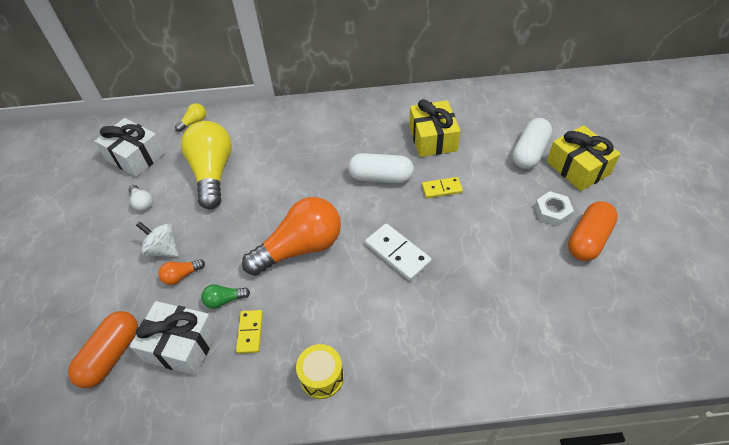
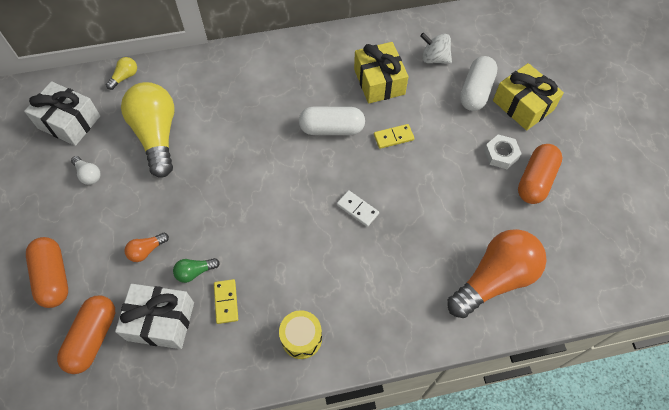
camera: 10 degrees left, 10 degrees up
(88, 293) = (53, 277): none -> orange capsule
(163, 249) = (122, 224): white spinning top -> white spinning top (434, 58)
(300, 248) = (262, 211): orange light bulb -> orange light bulb (494, 279)
(397, 253) = (357, 209): white domino -> white domino, size x0.64

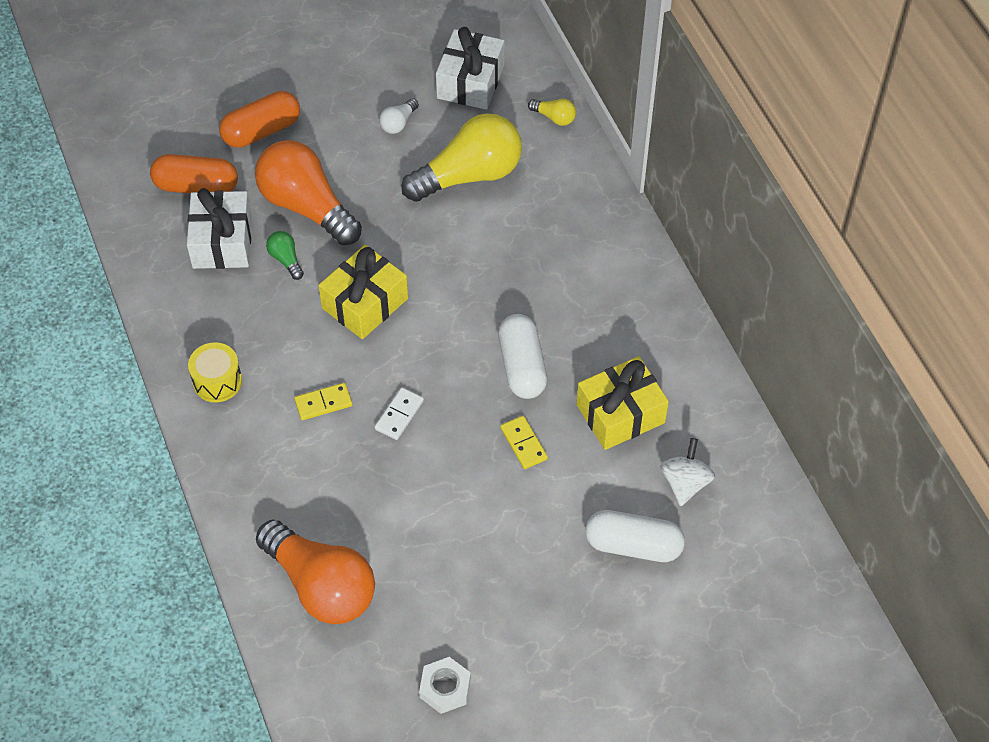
camera: 80 degrees right, 5 degrees down
(146, 250) = (306, 206): orange light bulb -> orange light bulb, size x2.41
(226, 302) = (253, 298): yellow domino -> yellow domino (323, 403)
(501, 154) = (522, 585): white nut -> white nut (445, 688)
(523, 105) = (621, 613): yellow gift -> yellow gift (365, 303)
(535, 180) = (486, 633): orange capsule -> none

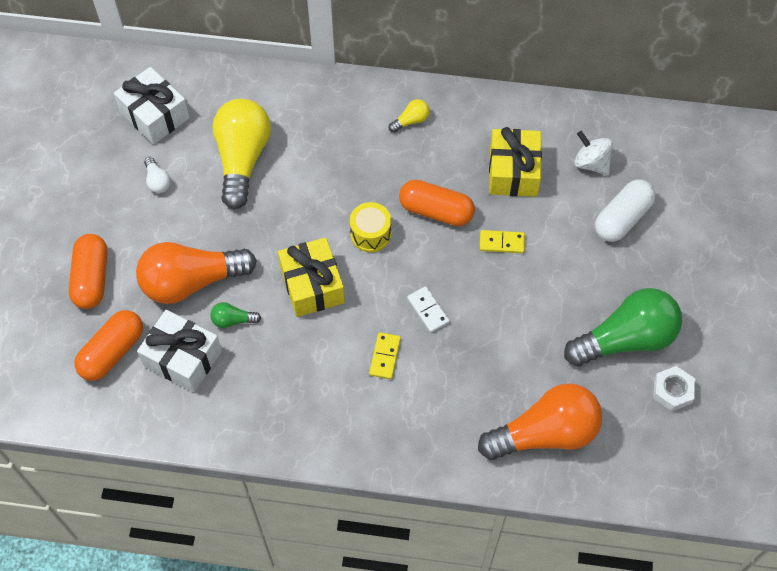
camera: 60 degrees left, 5 degrees up
(217, 381) = (316, 423): yellow drum -> yellow drum (370, 234)
(480, 614) = (625, 339): none -> green light bulb
(522, 366) = (436, 211): white capsule -> orange capsule
(554, 117) = (229, 80): yellow light bulb -> yellow light bulb (411, 121)

